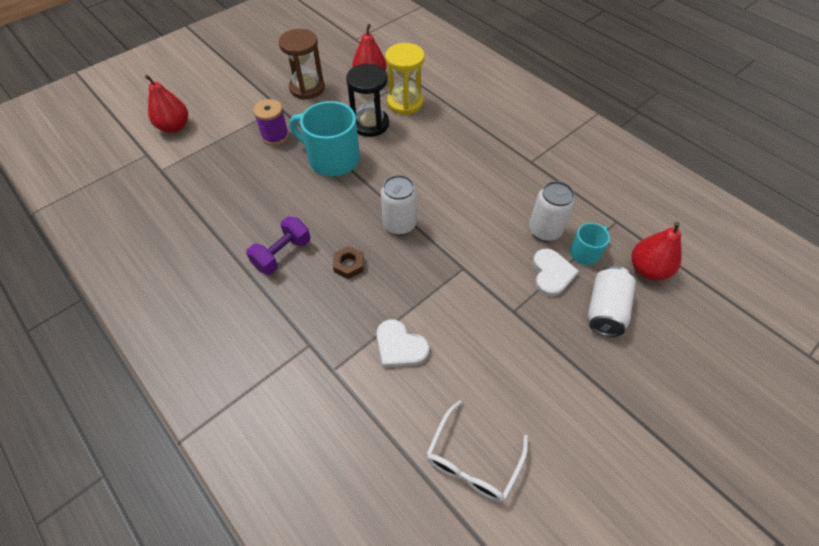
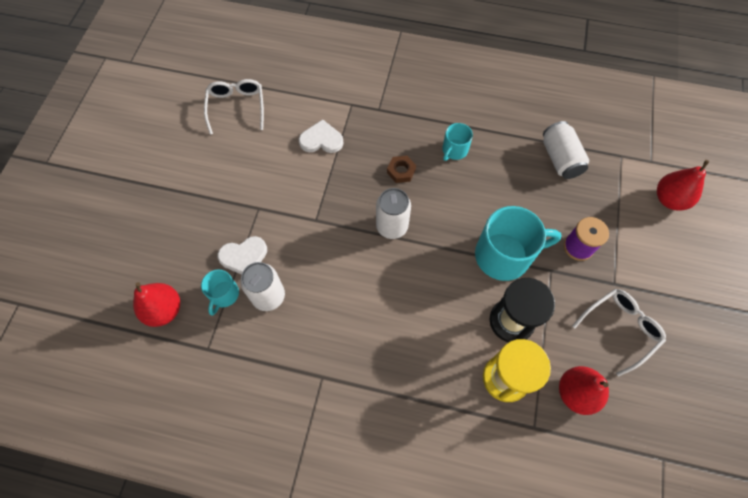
camera: 145 degrees right, 10 degrees up
(282, 254) = (454, 150): purple dumbbell -> turquoise mug
(307, 88) = (620, 329): brown hourglass -> white glasses
(551, 274) = (244, 256): white heart -> white heart turned 75 degrees counterclockwise
(605, 310) = (189, 250): white can -> white can (560, 159)

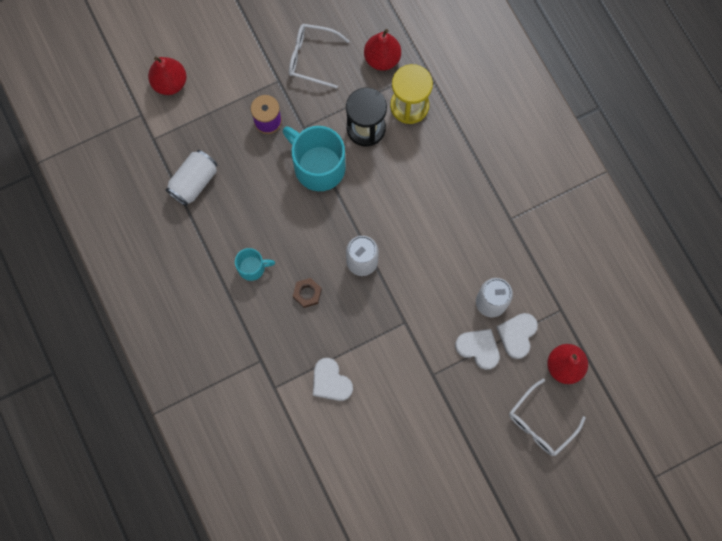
camera: 130 degrees left, 10 degrees up
(224, 295) = (517, 335): turquoise mug -> white heart
(236, 107) = (359, 484): white glasses -> white glasses (540, 423)

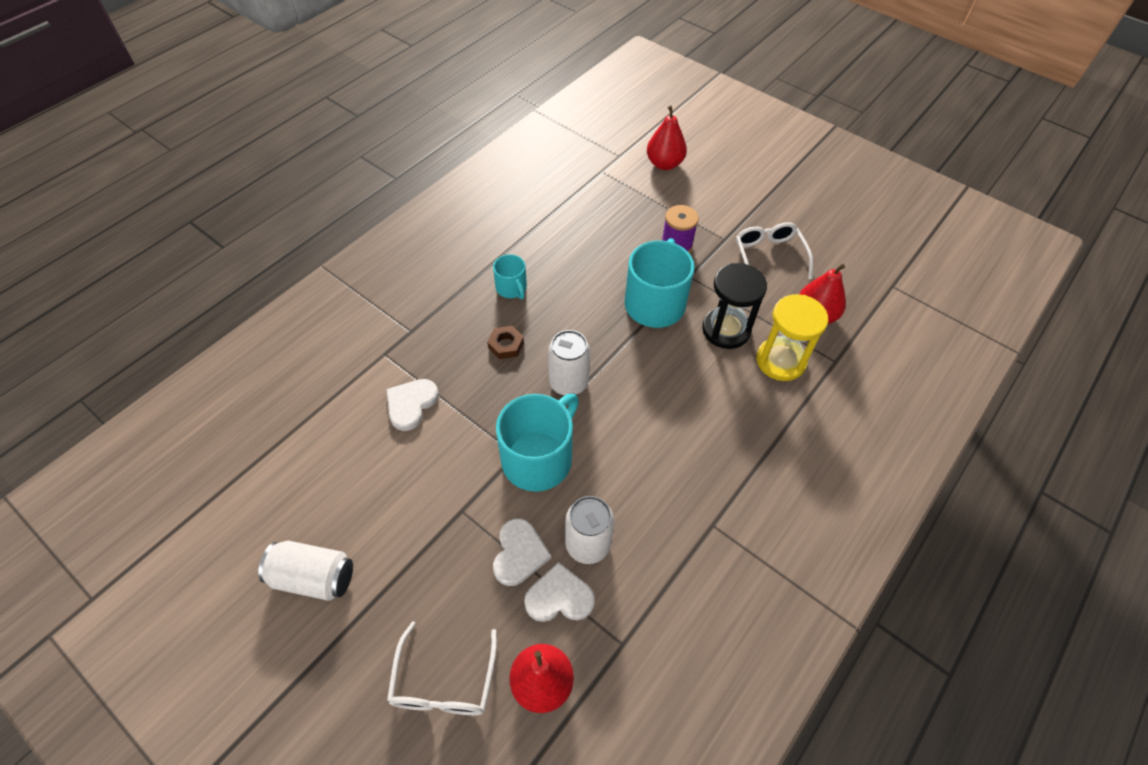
camera: 65 degrees right, 20 degrees down
(194, 182) = (577, 213): white can -> white can (313, 577)
(415, 308) = (538, 458): none -> turquoise mug
(540, 423) = (444, 682): white glasses -> white glasses turned 105 degrees counterclockwise

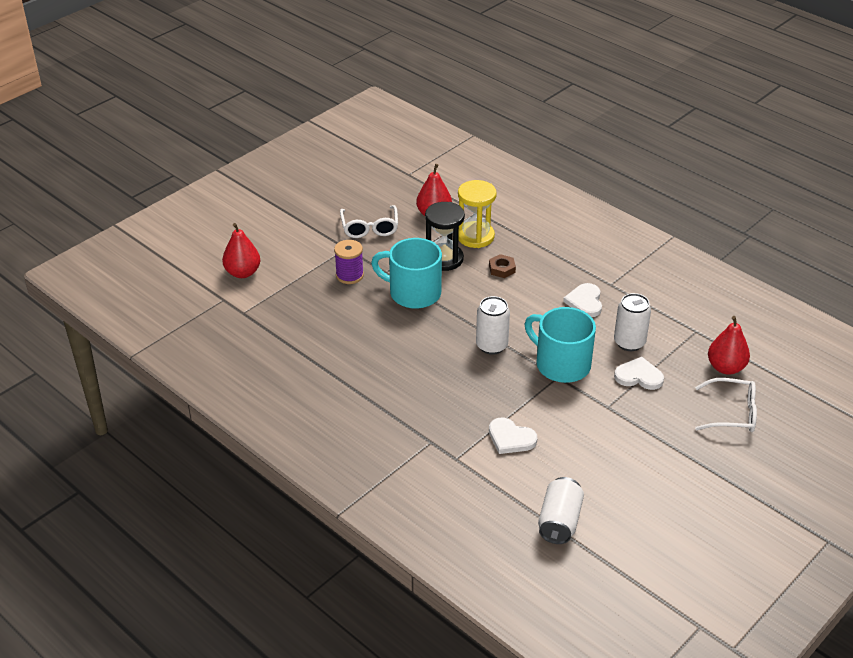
camera: 85 degrees left, 15 degrees down
(313, 577) = (667, 487): white can -> white can (559, 522)
(506, 345) = (451, 381): brown nut -> brown nut (502, 269)
(511, 288) = (386, 376): turquoise mug -> none
(559, 597) = (668, 358): white heart -> white heart (585, 302)
(769, 256) = (369, 228): white glasses -> white glasses turned 90 degrees counterclockwise

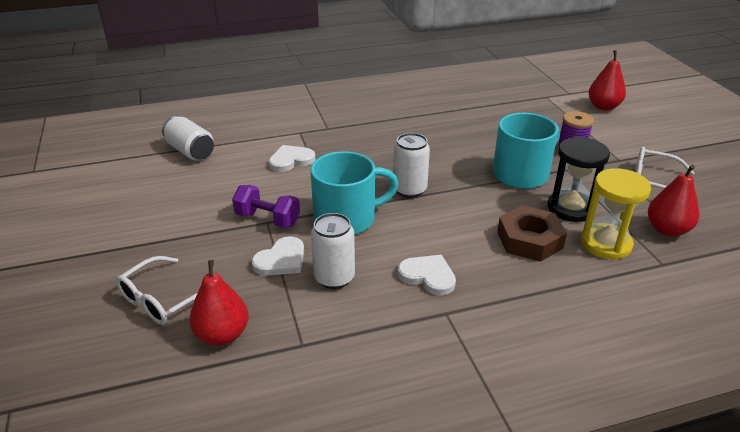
camera: 120 degrees right, 5 degrees down
(502, 269) = (529, 240): brown nut -> brown nut, size x1.84
(604, 408) = (267, 219): none -> purple dumbbell

